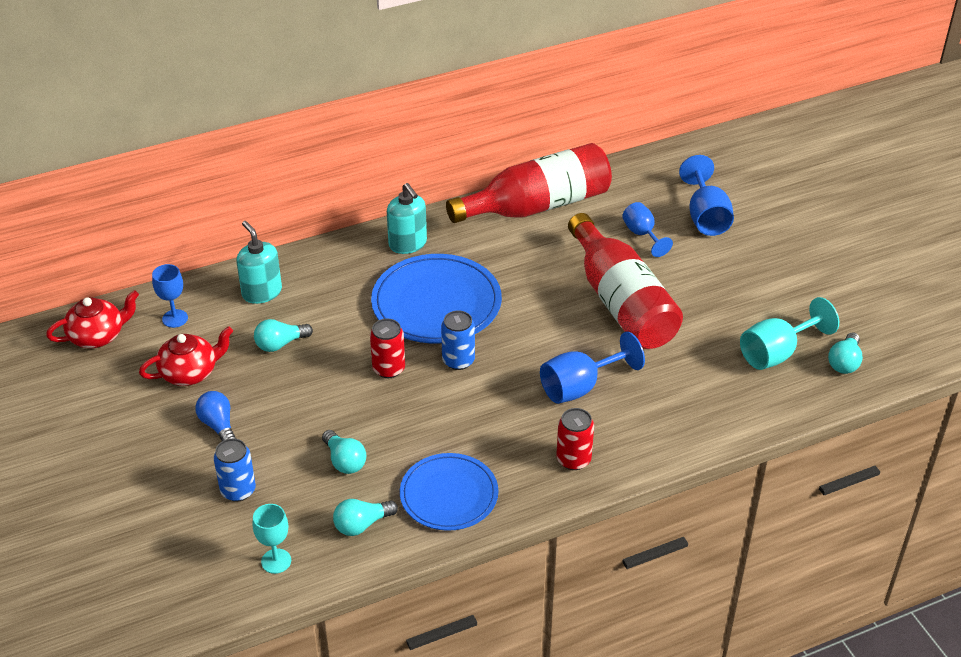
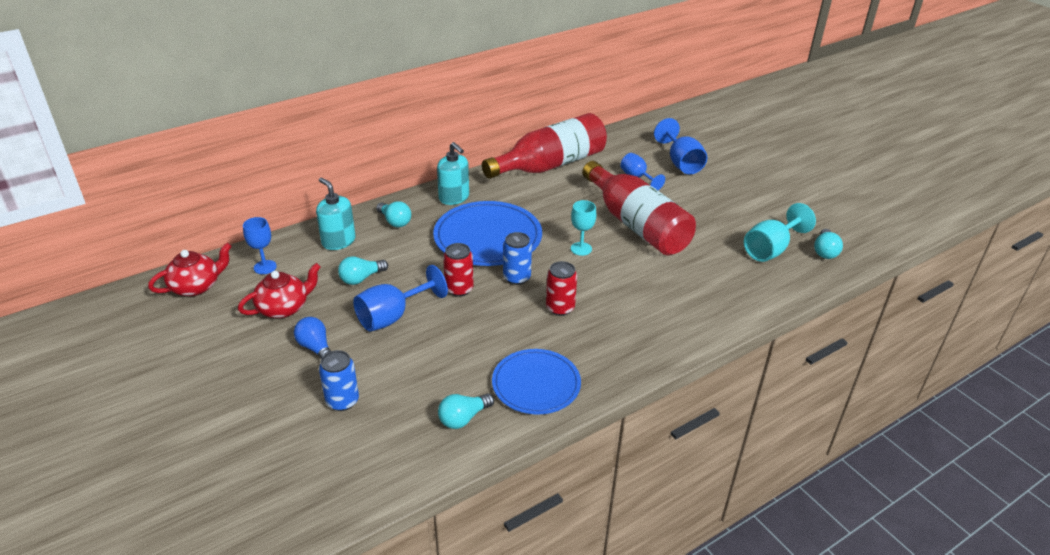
camera: 10 degrees left, 5 degrees down
(276, 561) = (389, 460): turquoise goblet -> turquoise goblet (581, 249)
(344, 461) = (436, 366): turquoise light bulb -> turquoise light bulb (395, 221)
(573, 459) = (635, 344): red can -> red can (560, 308)
(580, 387) = (623, 288): blue goblet -> blue goblet (392, 316)

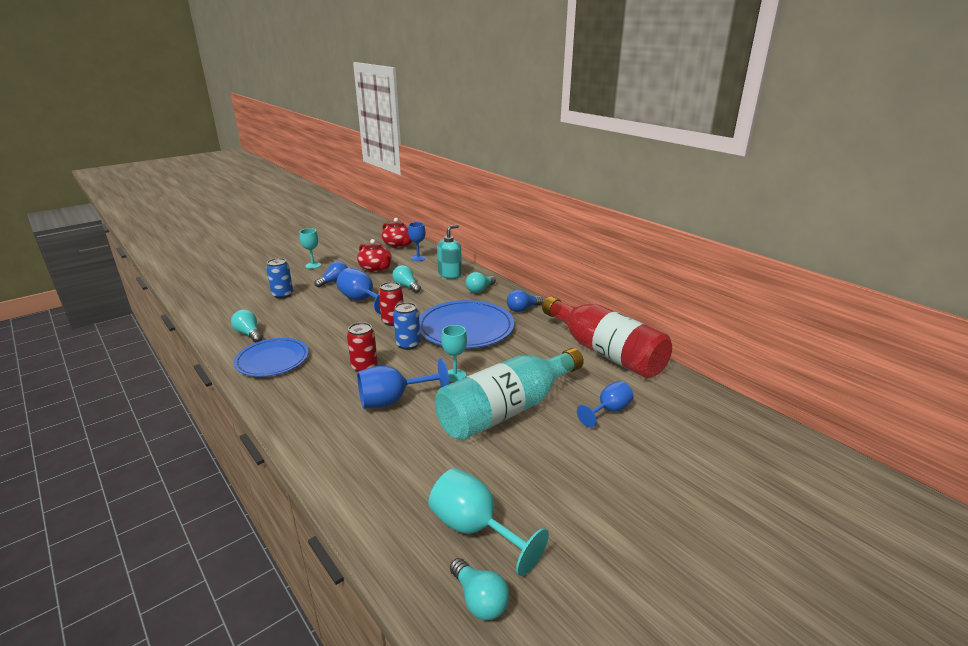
camera: 85 degrees right, 10 degrees down
(235, 378) = (313, 265): none -> turquoise goblet
(454, 198) = (522, 309): turquoise soap dispenser -> blue light bulb
(636, 224) = (507, 410): red bottle -> turquoise bottle
(681, 163) = (668, 449): blue goblet -> blue goblet (393, 400)
(825, 251) = (479, 600): turquoise light bulb -> turquoise light bulb turned 135 degrees counterclockwise

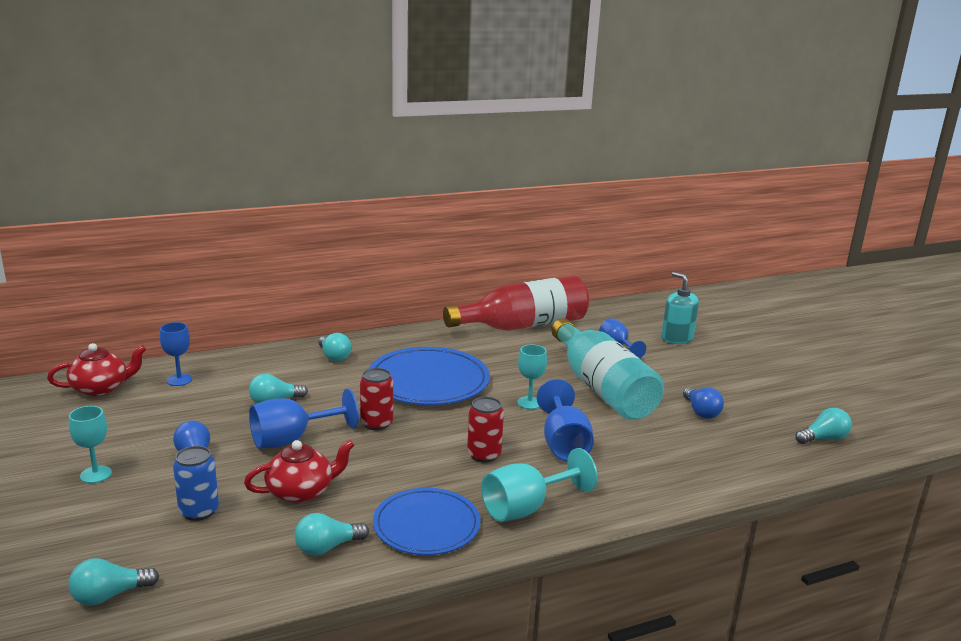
camera: 75 degrees left, 5 degrees down
(213, 293) = (109, 595): none -> turquoise light bulb
(376, 268) = (180, 417): red teapot -> red teapot (301, 491)
(408, 344) = (445, 421): blue can -> none
(450, 274) = (266, 367): turquoise soap dispenser -> turquoise soap dispenser (676, 338)
(475, 529) = (756, 429): turquoise goblet -> turquoise goblet (526, 508)
(522, 309) = (406, 343): blue light bulb -> blue light bulb (701, 412)

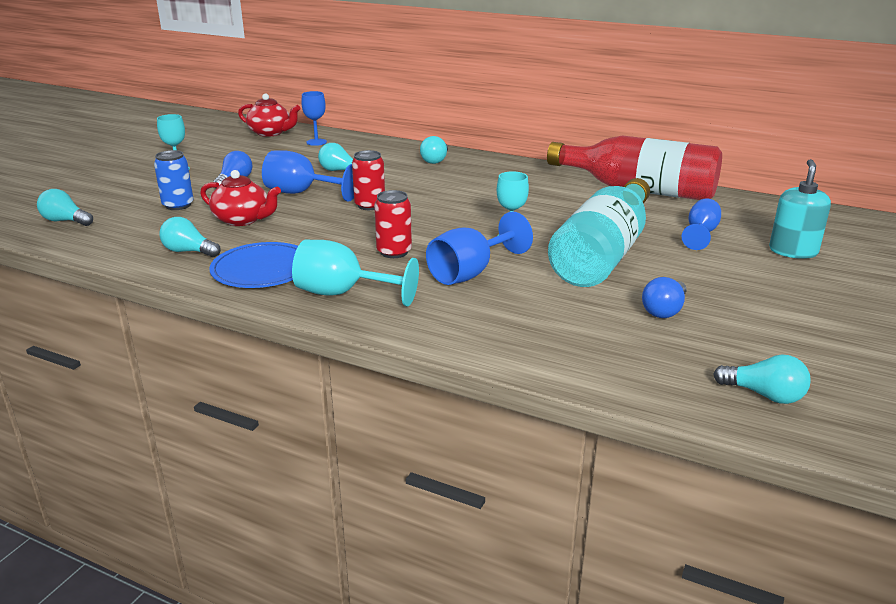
camera: 50 degrees right, 5 degrees up
(428, 381) = (466, 196): blue plate -> none

